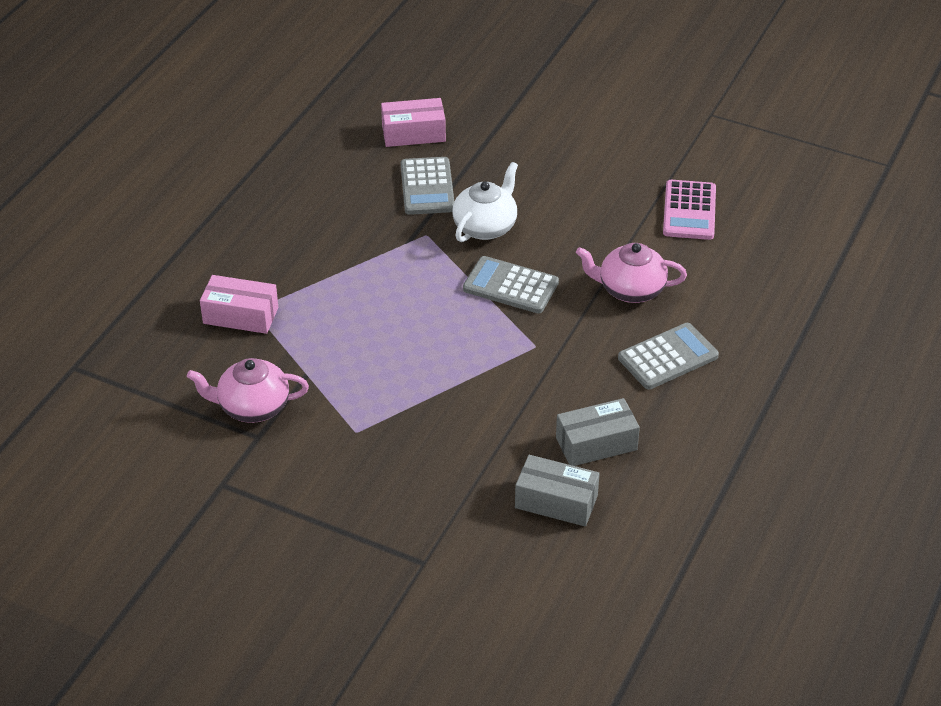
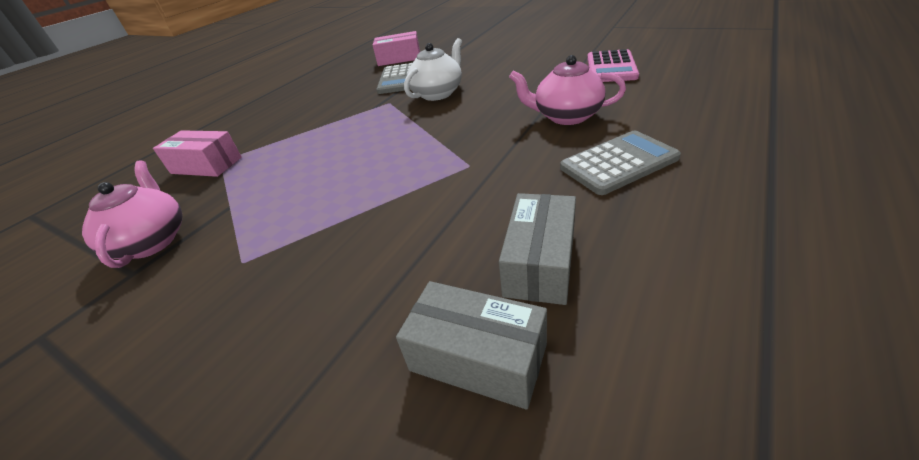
camera: 10 degrees right, 5 degrees down
(252, 407) = (152, 241): pink teapot -> pink teapot turned 75 degrees clockwise
(510, 286) = (452, 125): grey calculator -> none
(596, 444) = (540, 262): grey box -> grey box turned 60 degrees counterclockwise

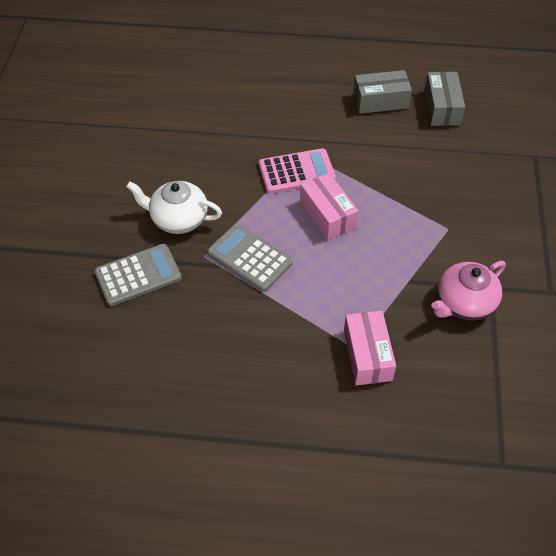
camera: 120 degrees left, 15 degrees up
(399, 59) = (59, 311): pink box -> pink box (327, 214)
(566, 116) = (219, 117): pink teapot -> none
(611, 67) = (114, 104): pink calculator -> pink calculator (296, 172)
(618, 163) = (280, 85): grey calculator -> grey calculator (249, 258)

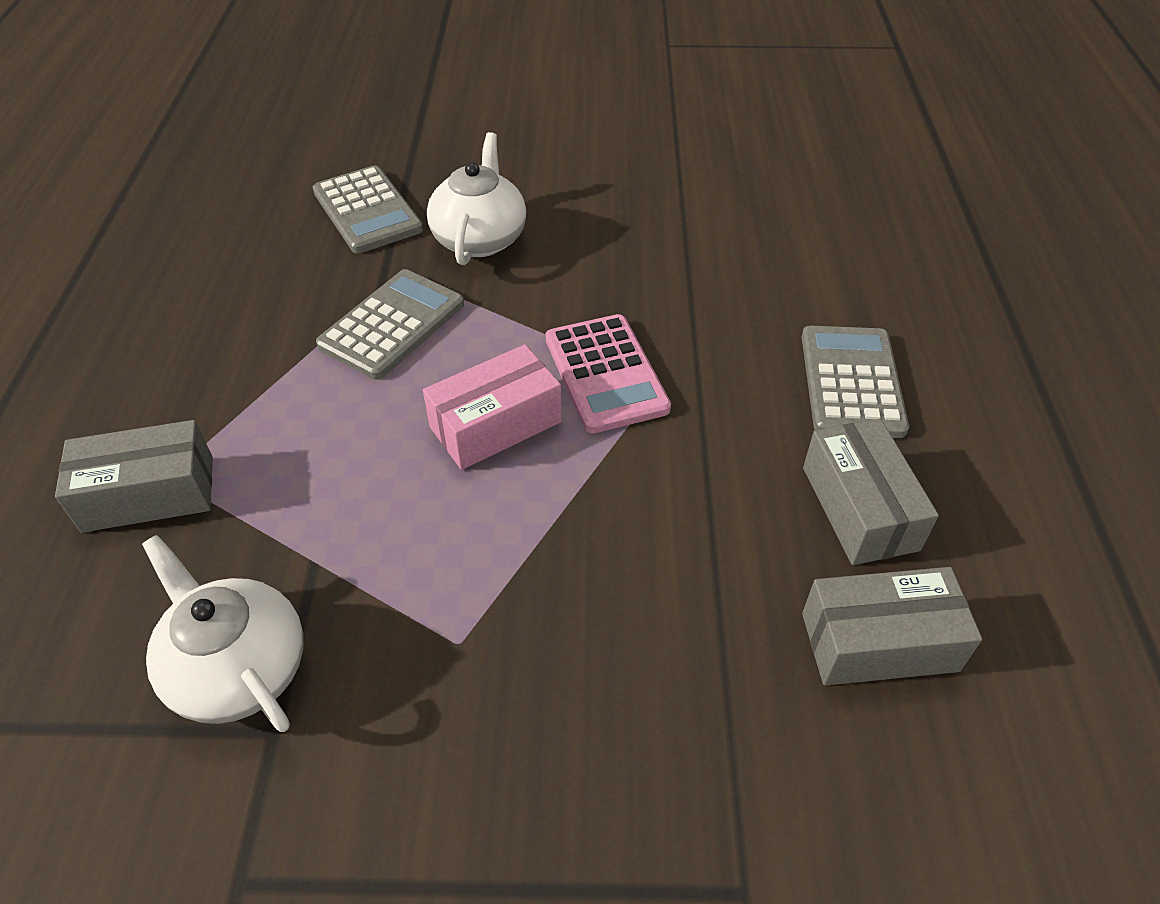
camera: 85 degrees right, 5 degrees down
(309, 90) = (851, 382): none -> grey calculator
(367, 355) = (149, 493): pink box -> grey box
(464, 303) = (238, 668): pink teapot -> white teapot

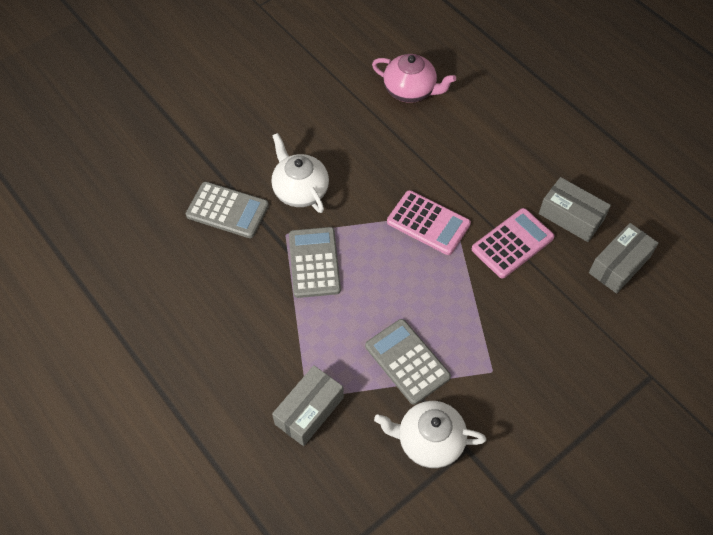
camera: 40 degrees left, 10 degrees up
(495, 424) = (410, 277): pink box -> none
(709, 481) = (512, 243): none -> pink calculator
(767, 211) = (410, 90): none -> pink teapot
(851, 382) = (521, 161): grey calculator -> grey calculator (407, 361)

